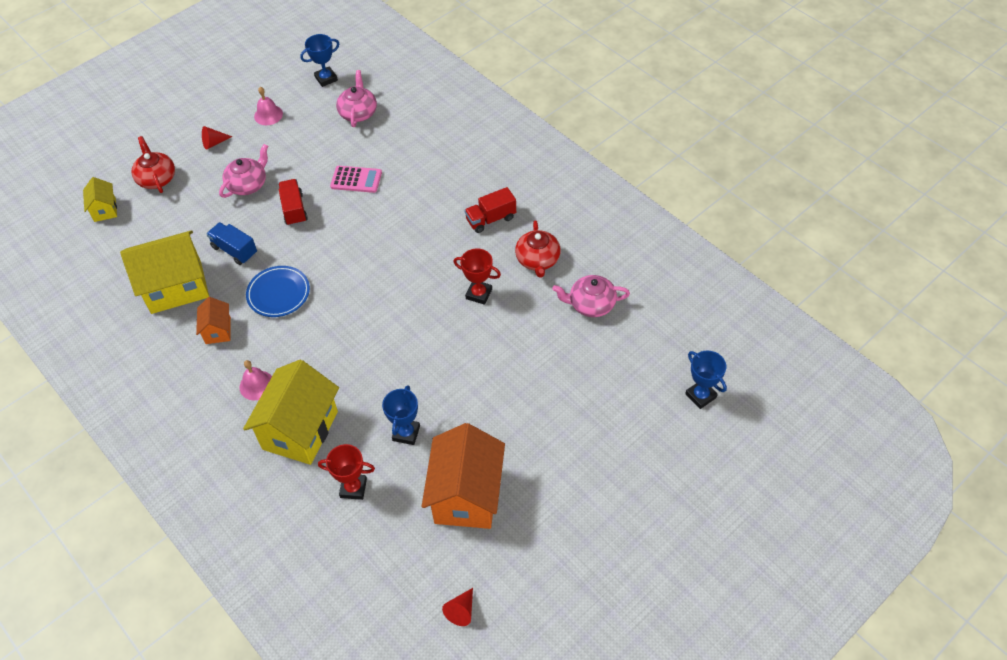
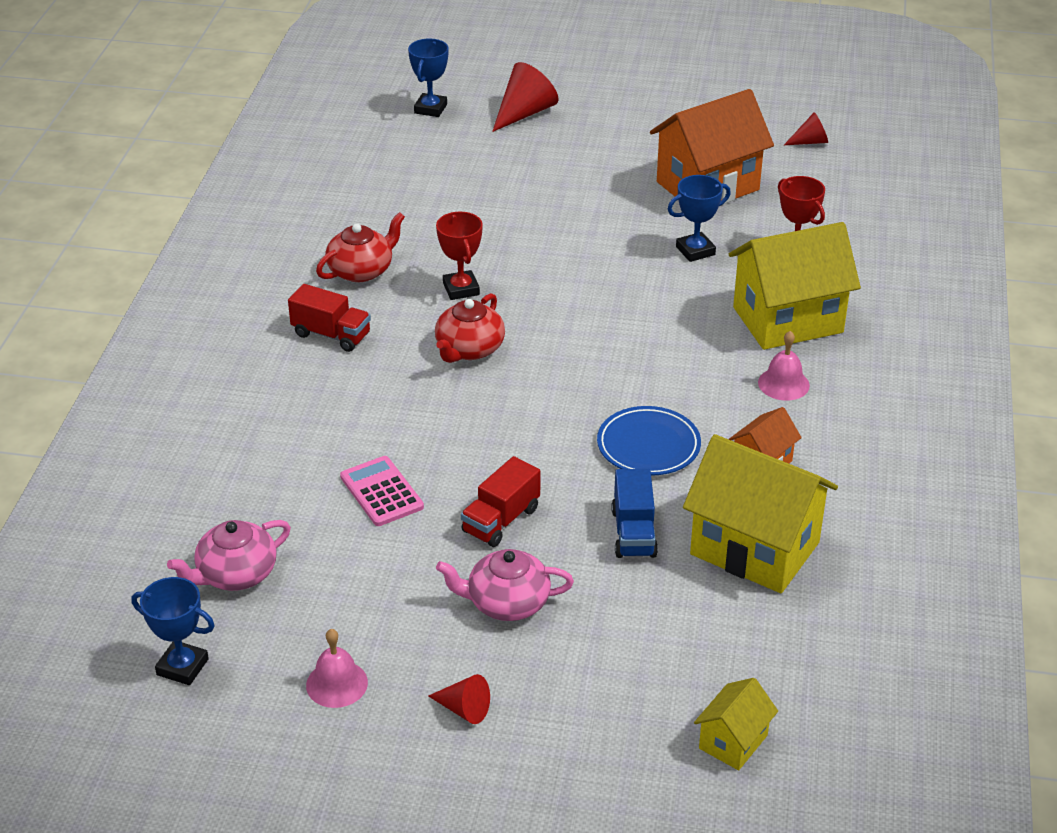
camera: 130 degrees left, 15 degrees down
(157, 178) = (608, 726): red teapot -> red teapot (469, 349)
(591, 304) = (387, 209): pink teapot -> none
(651, 449) = (524, 113): none -> red cone

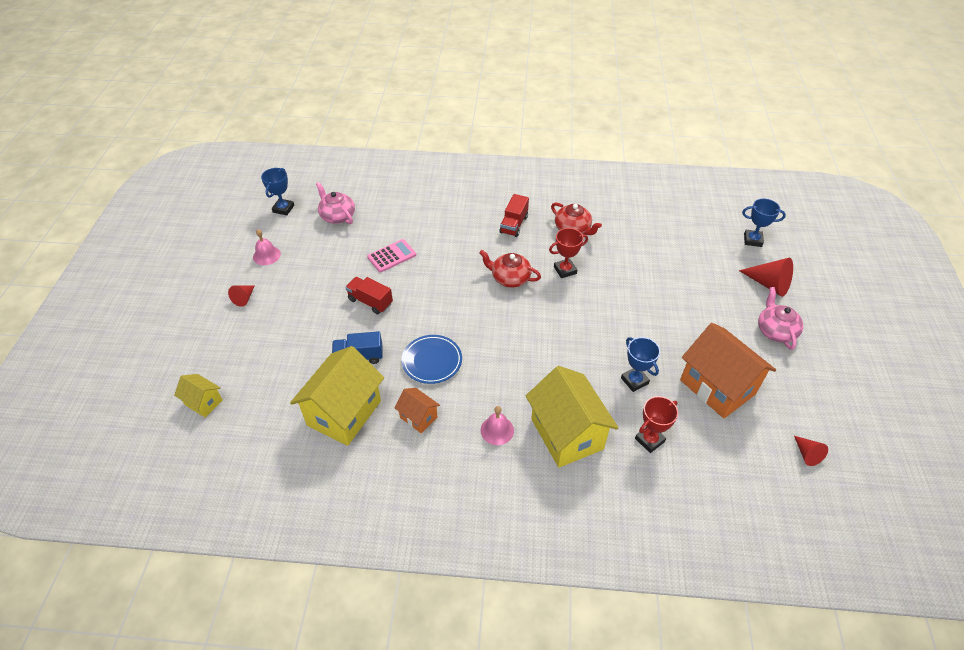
camera: 85 degrees right, 10 degrees up
(507, 603) = (311, 308): pink teapot -> pink teapot (775, 331)

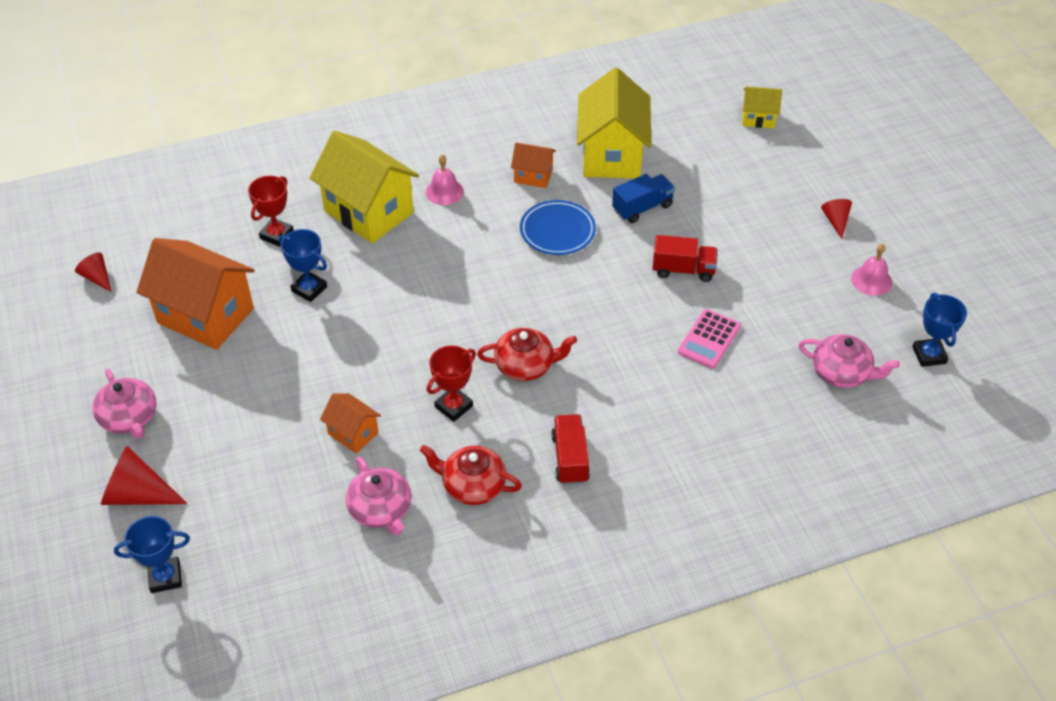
camera: 155 degrees right, 0 degrees up
(627, 234) = (381, 509): none -> pink teapot
(631, 275) = (353, 433): none -> orange house

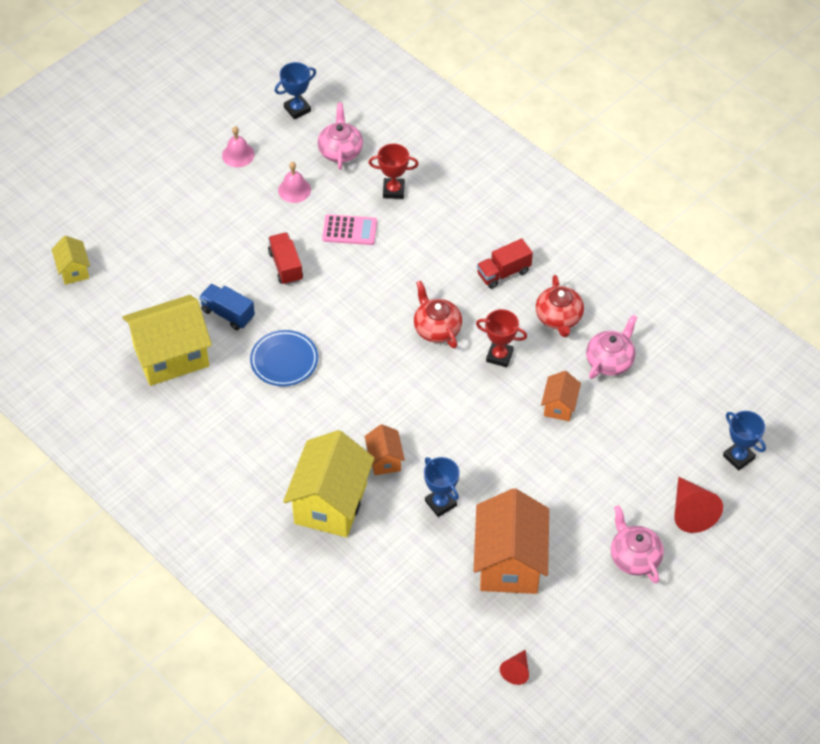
camera: 115 degrees left, 5 degrees up
(129, 418) = (634, 557): pink teapot -> pink teapot turned 60 degrees counterclockwise
(276, 235) = (394, 559): red trophy -> red trophy (393, 190)
(309, 289) = (440, 503): blue trophy -> blue trophy turned 45 degrees counterclockwise
(444, 191) = (277, 458): pink bell -> pink bell (294, 190)
(533, 176) = (225, 402): orange house -> orange house (384, 460)
(836, 221) = (182, 189): red cone -> none

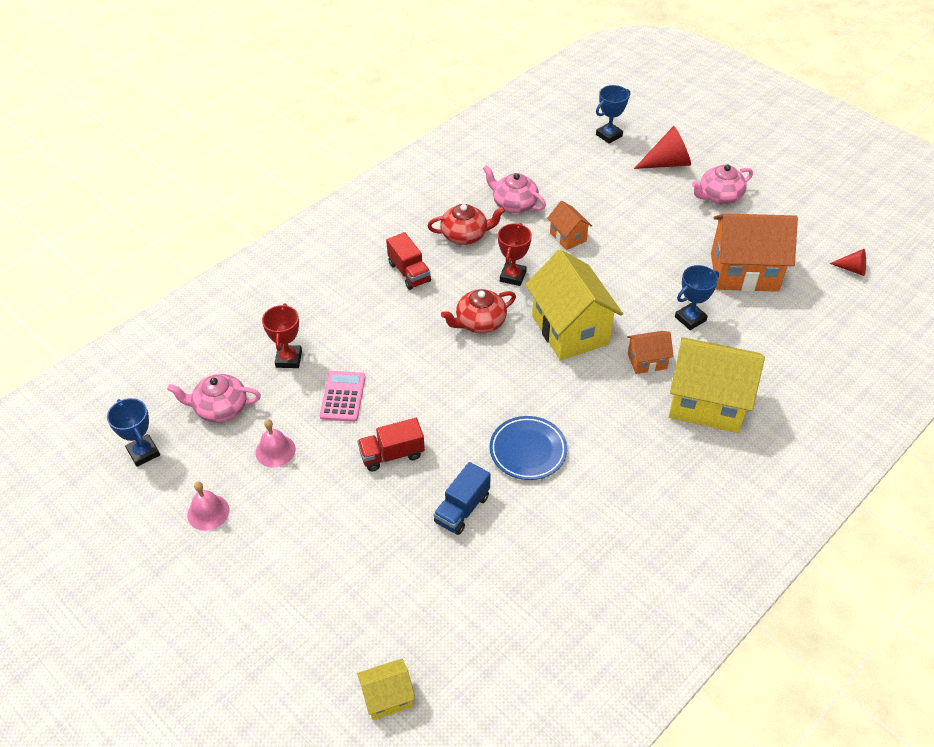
camera: 90 degrees left, 5 degrees down
(171, 356) = (527, 565): yellow house -> yellow house (570, 330)
(559, 406) = (568, 237): orange house -> orange house turned 45 degrees clockwise

